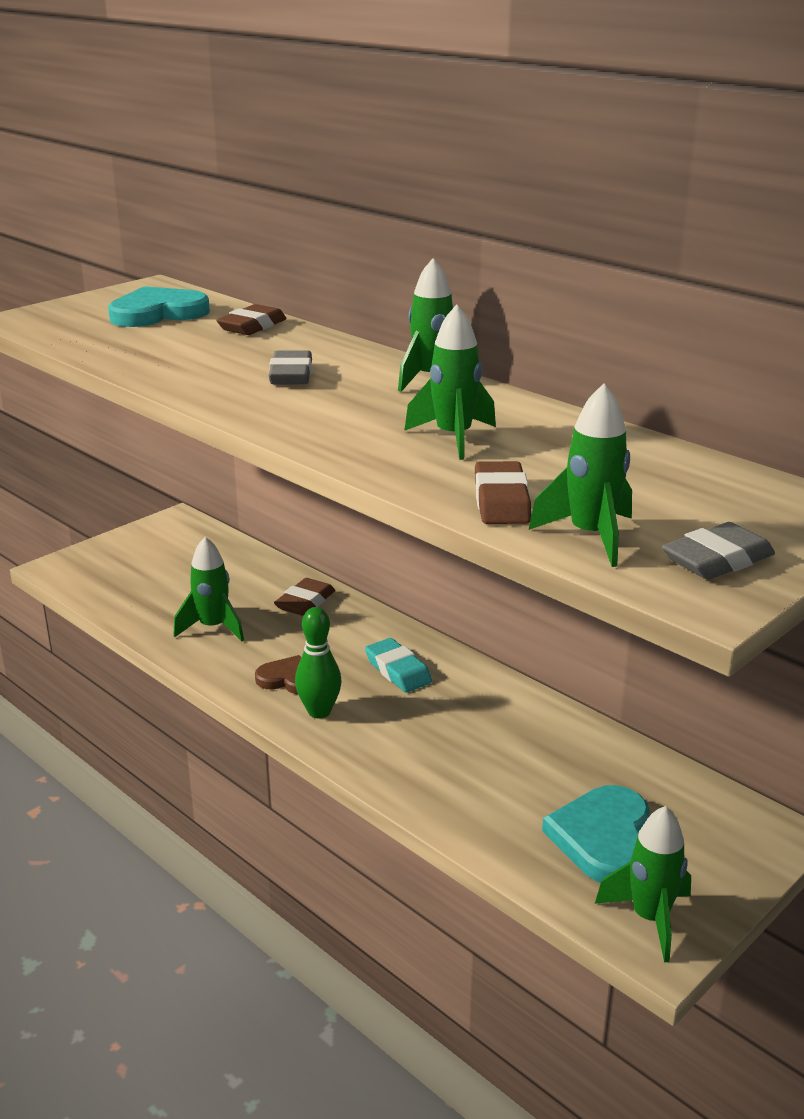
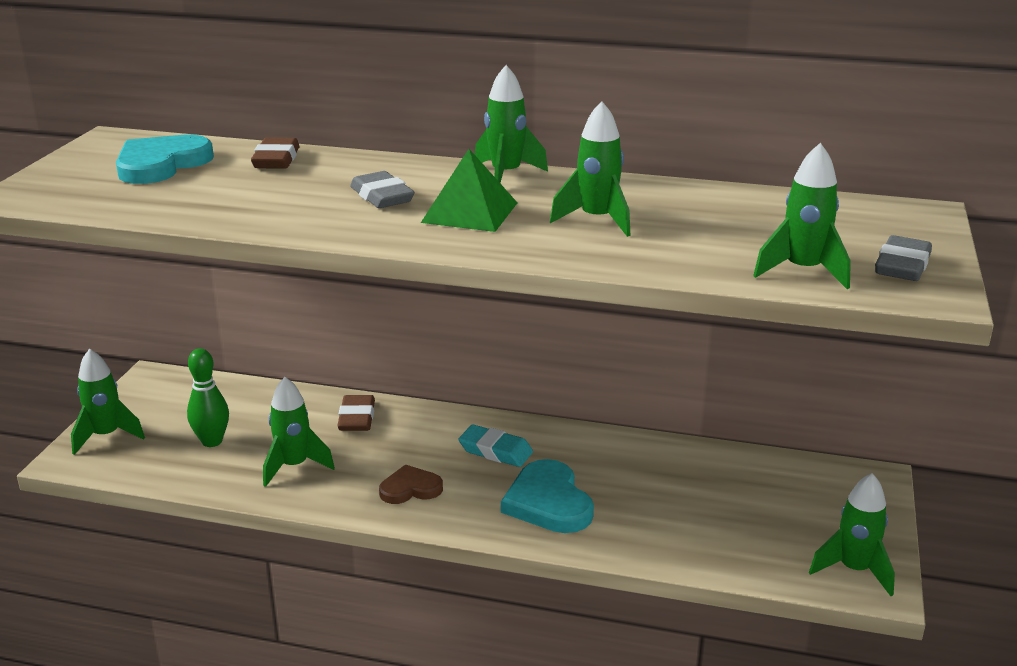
camera: 30 degrees left, 0 degrees up
(98, 557) = (106, 436): none -> green rocket
(319, 711) = (464, 507): green bowling pin -> green bowling pin (212, 441)
(346, 405) = (470, 212): none -> green pyramid
(501, 501) = (705, 261): brown eraser -> none
(603, 838) = (771, 526): turquoise heart -> turquoise heart (548, 502)

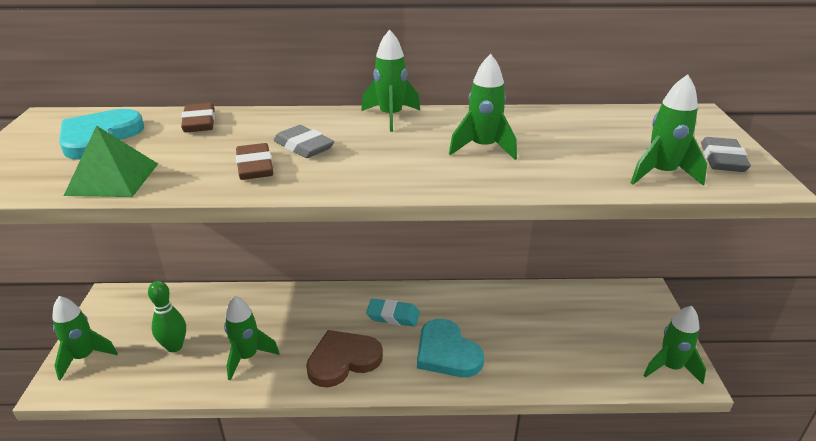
camera: 15 degrees left, 5 degrees up
(357, 418) = (282, 306): brown eraser -> brown eraser (255, 167)
(410, 488) = (343, 360): brown heart -> brown heart, size x1.62
(470, 212) = (382, 153): green pyramid -> green pyramid (113, 179)

